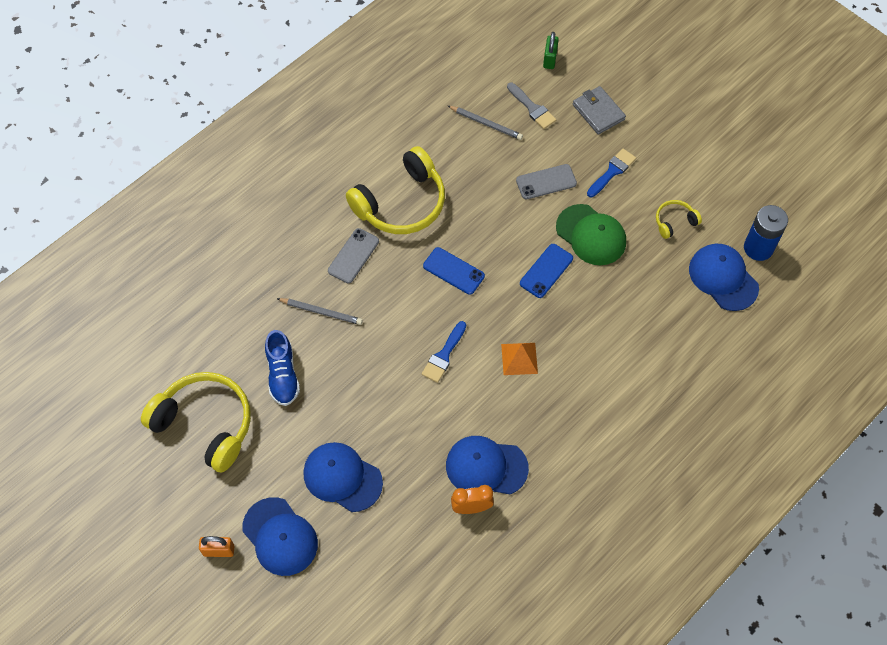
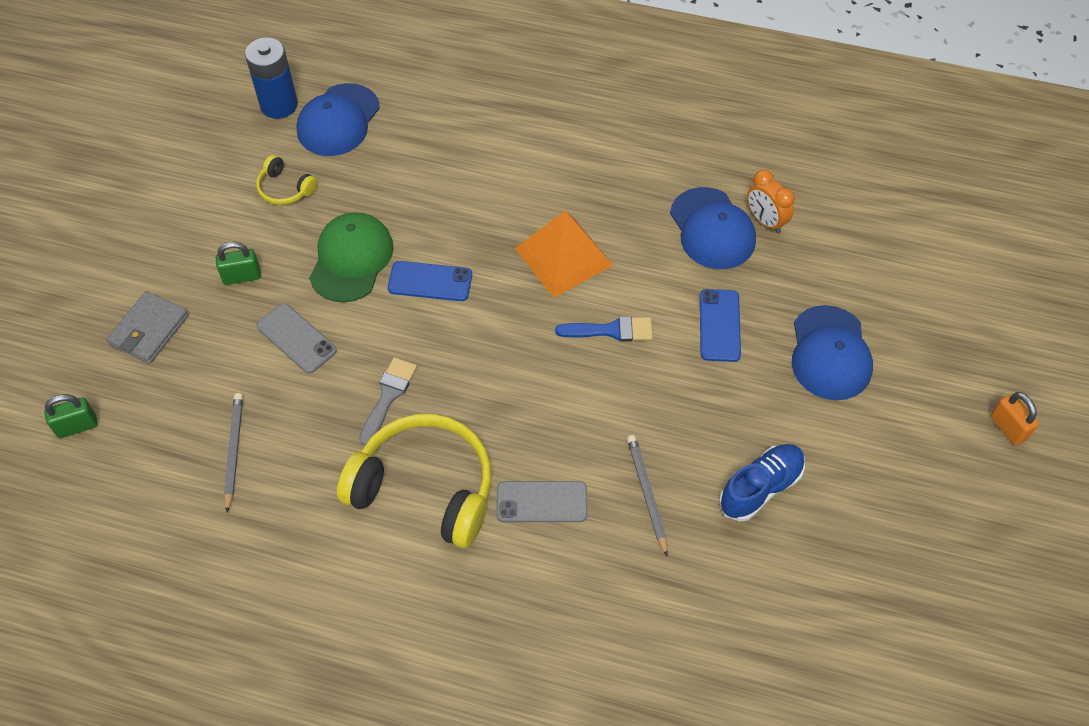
camera: 120 degrees left, 5 degrees down
(205, 424) = (887, 538): yellow headphones -> none
(280, 537) = (942, 376): blue cap -> none
(453, 271) = (491, 376): blue phone -> blue phone (719, 325)
(519, 358) = (564, 257): orange pyramid -> orange pyramid, size x1.60
(532, 108) = (178, 408): grey brush -> grey brush (388, 396)
(612, 171) = (242, 276): blue brush -> green padlock

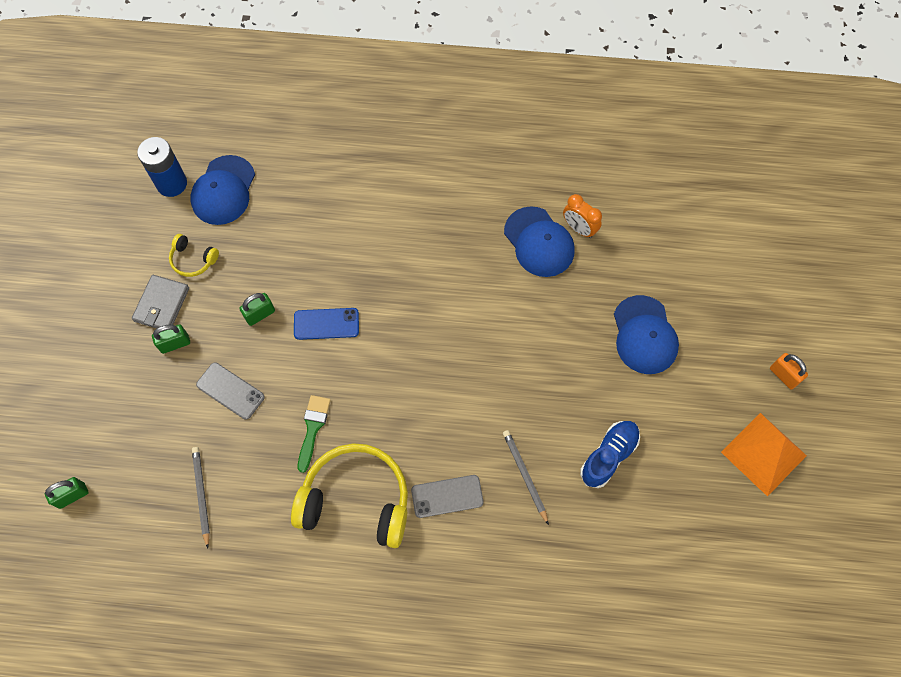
camera: 10 degrees left, 10 degrees up
(149, 330) = (110, 403): grey wallet -> grey wallet (161, 304)
(351, 259) = (260, 314): green cap -> green padlock
(388, 396) = (313, 428): grey brush -> green brush
(564, 257) = (427, 285): orange pyramid -> orange pyramid (763, 454)
(611, 330) = (475, 343): blue brush -> none
(719, 325) = (557, 325): blue phone -> none

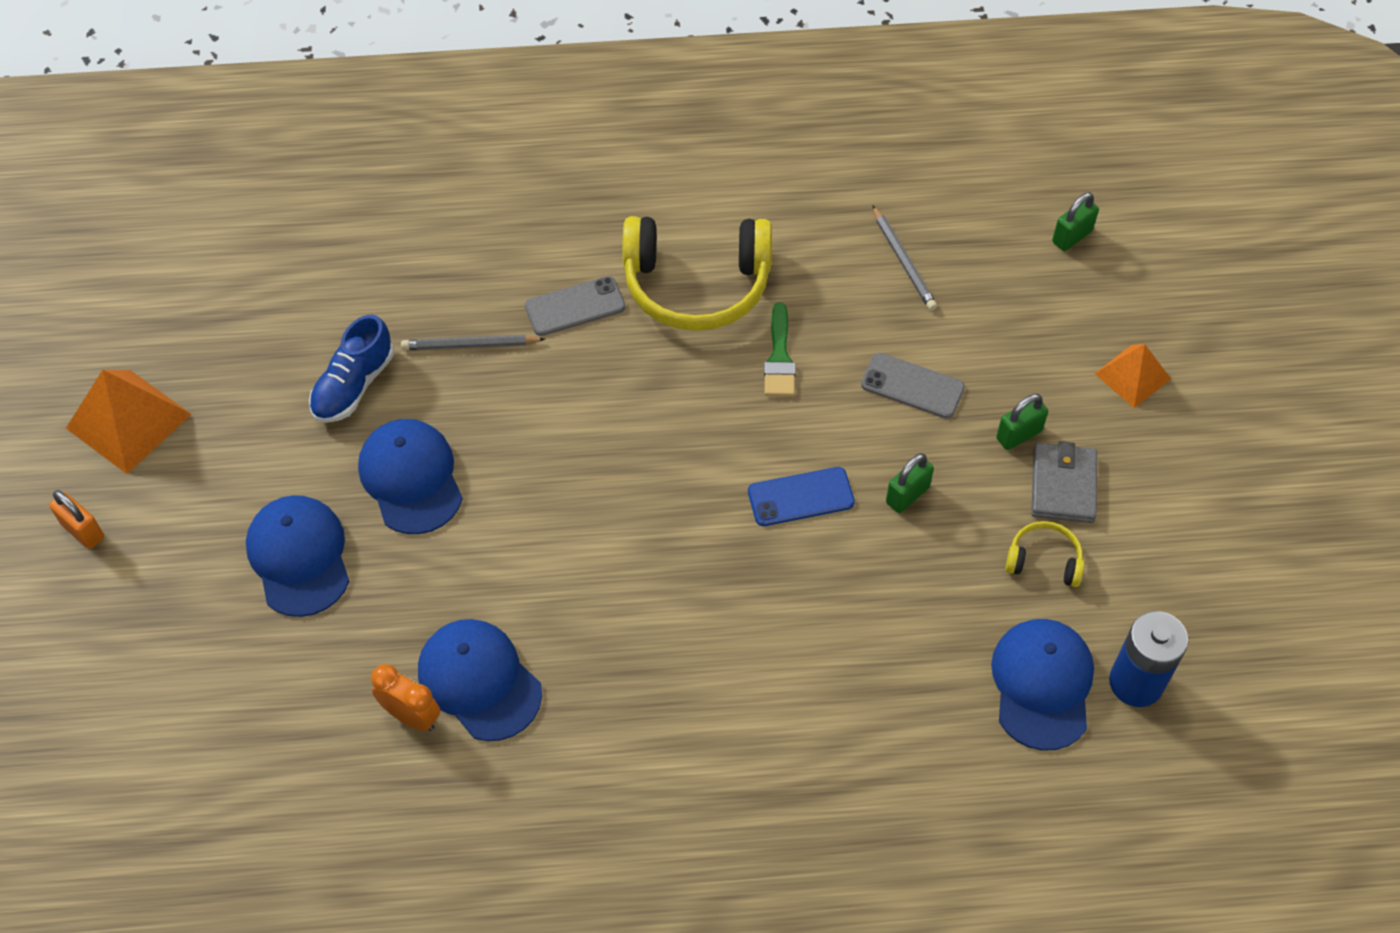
camera: 170 degrees right, 10 degrees down
(83, 374) = (1132, 376): none -> orange pyramid
(525, 476) = (470, 345): grey pencil -> grey pencil turned 120 degrees clockwise
(572, 378) = (411, 478): none -> blue cap

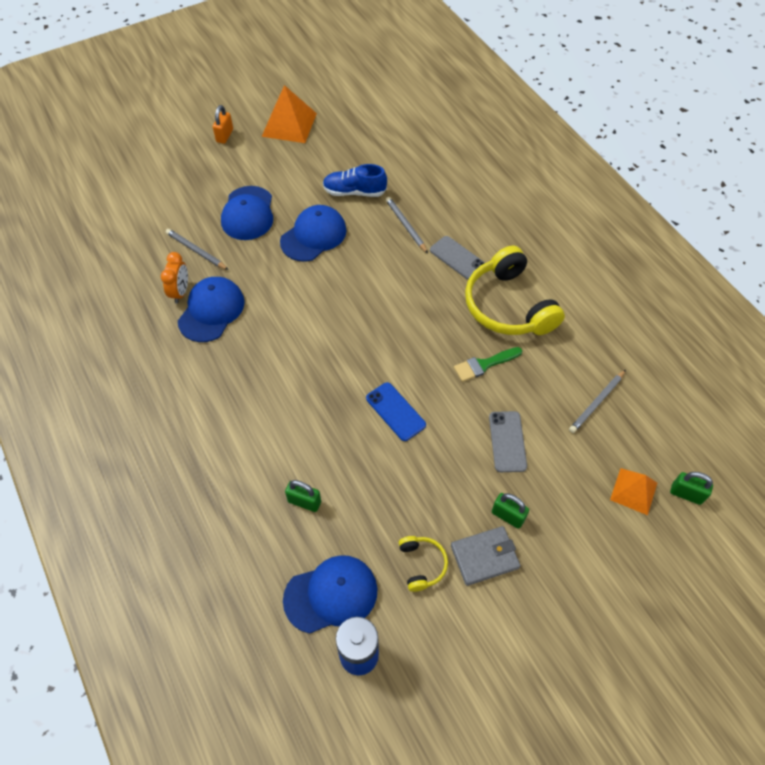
camera: 65 degrees right, 0 degrees up
(299, 557) = (248, 213): blue cap -> blue cap turned 135 degrees clockwise
(334, 663) = (196, 251): none -> grey pencil
(907, 495) = (427, 467): green padlock -> green padlock (304, 502)
(1132, 376) = (597, 572): orange pyramid -> orange pyramid (633, 491)

